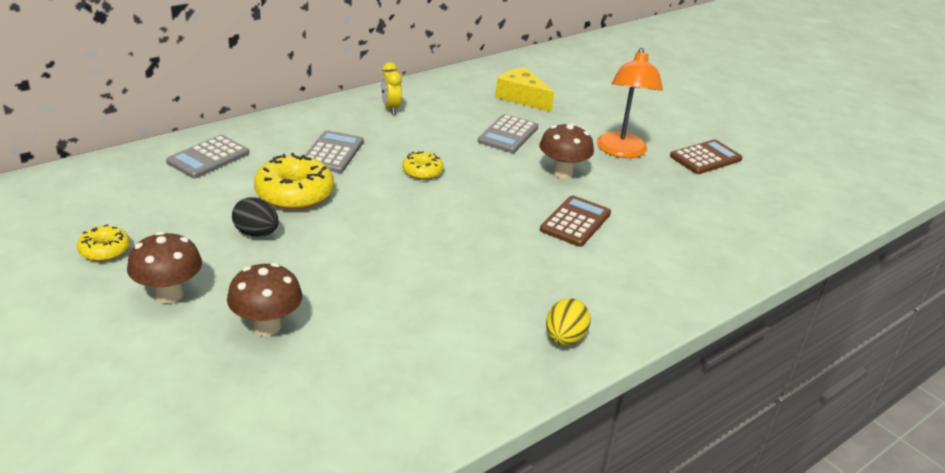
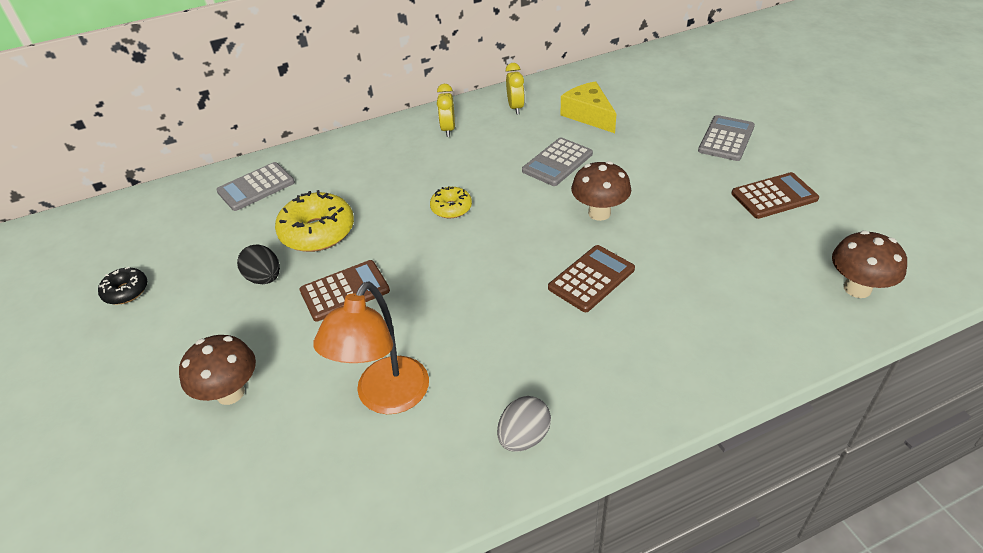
camera: 20 degrees right, 10 degrees up
(104, 250) = (126, 291): yellow donut -> black donut
(169, 294) = (159, 347): brown mushroom -> brown mushroom (857, 288)
(333, 153) = (372, 183): grey calculator -> grey calculator (726, 139)
(346, 240) = (345, 291): none -> brown calculator
(449, 91) = (516, 108): none -> yellow clock
(564, 338) = (524, 437): yellow egg -> grey egg
(621, 151) = (676, 186): orange lamp -> orange lamp (386, 398)

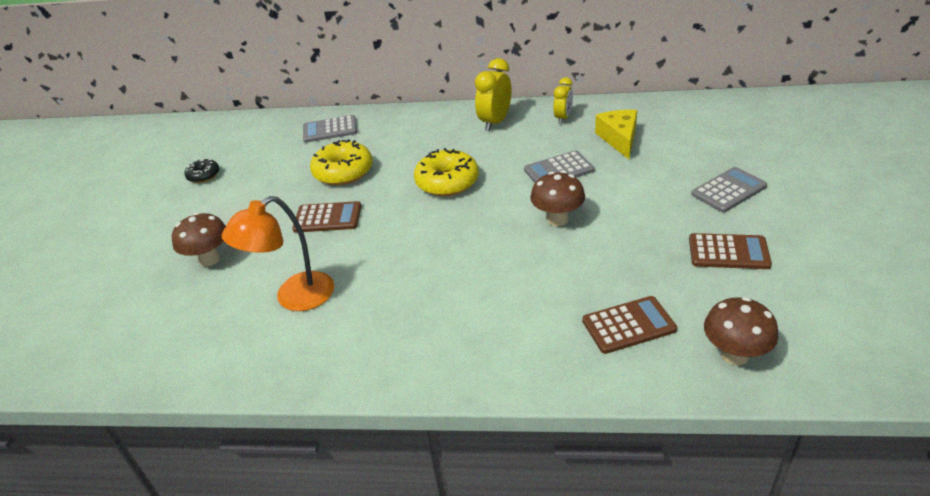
camera: 30 degrees right, 5 degrees down
(264, 278) = (286, 193): black egg -> none
(448, 129) = (495, 122): yellow clock -> yellow clock, size x1.57
(451, 208) = (447, 182): yellow donut -> yellow donut, size x1.79
(524, 437) = (359, 360): grey egg -> none
(591, 279) = (506, 267): brown calculator -> brown calculator (628, 325)

